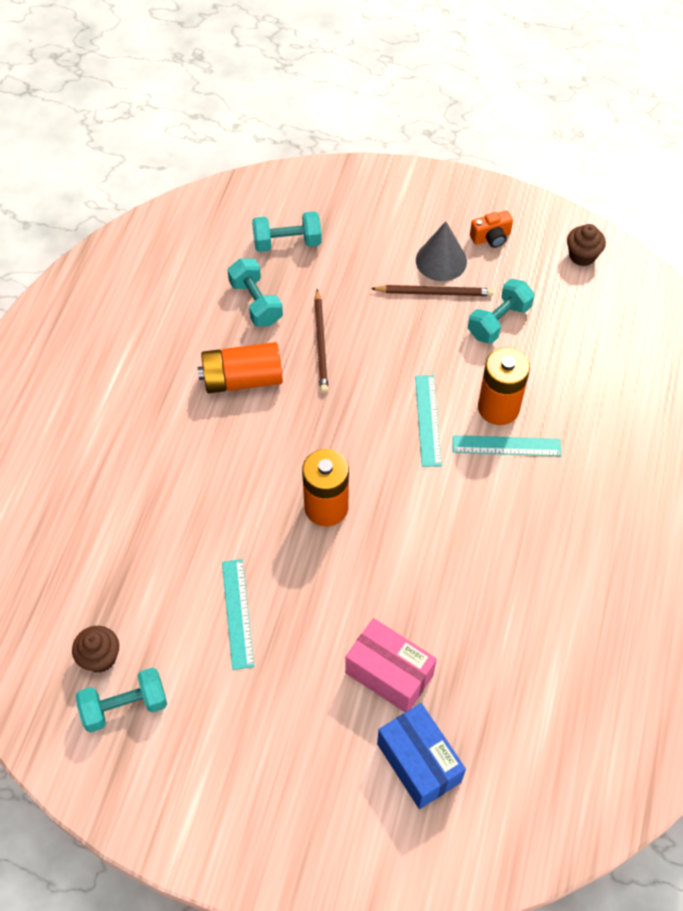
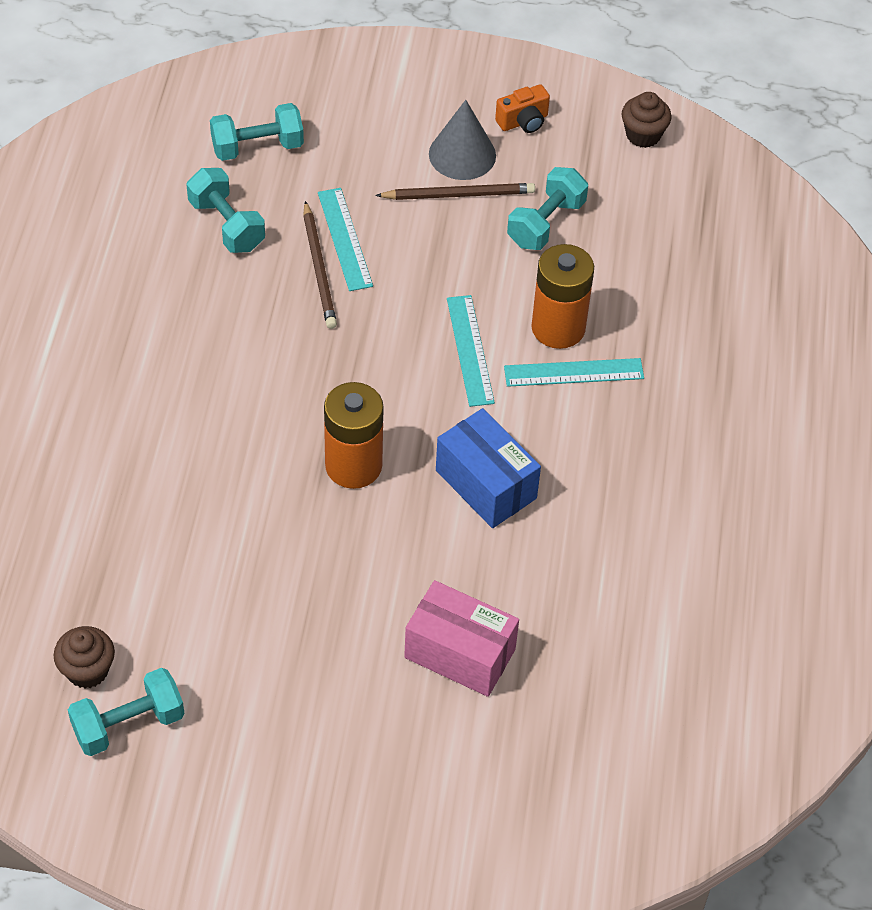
camera: 10 degrees left, 5 degrees down
(238, 613) = (257, 601): turquoise ruler -> turquoise ruler (345, 239)
(242, 379) = (222, 321): orange battery -> none
(418, 763) = (510, 751): blue box -> blue box (486, 484)

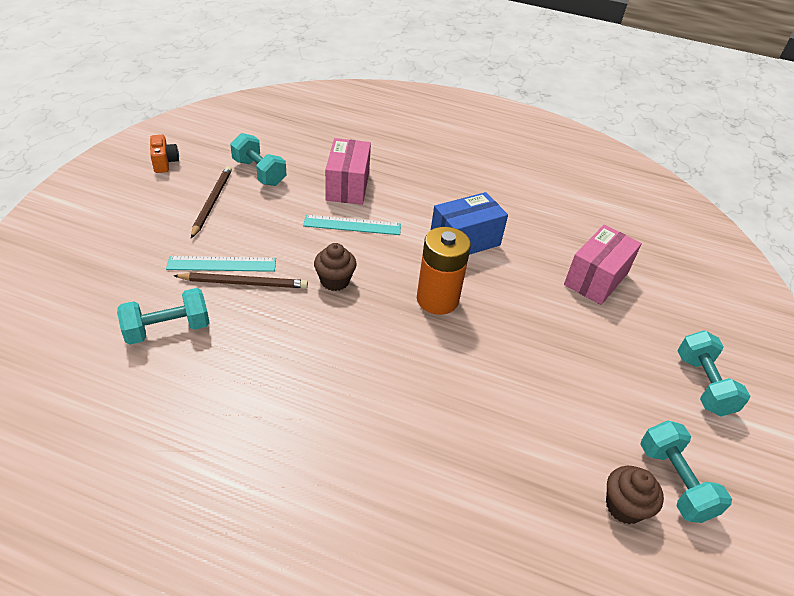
camera: 80 degrees left, 10 degrees down
(257, 147) = (92, 295): turquoise dumbbell -> turquoise dumbbell (703, 385)
(462, 154) = (176, 193): grey cone -> none
(558, 328) = (347, 186): orange battery -> pink box
(574, 373) = (385, 188): turquoise ruler -> none
(643, 135) = (209, 123): brown cupcake -> brown cupcake (335, 281)

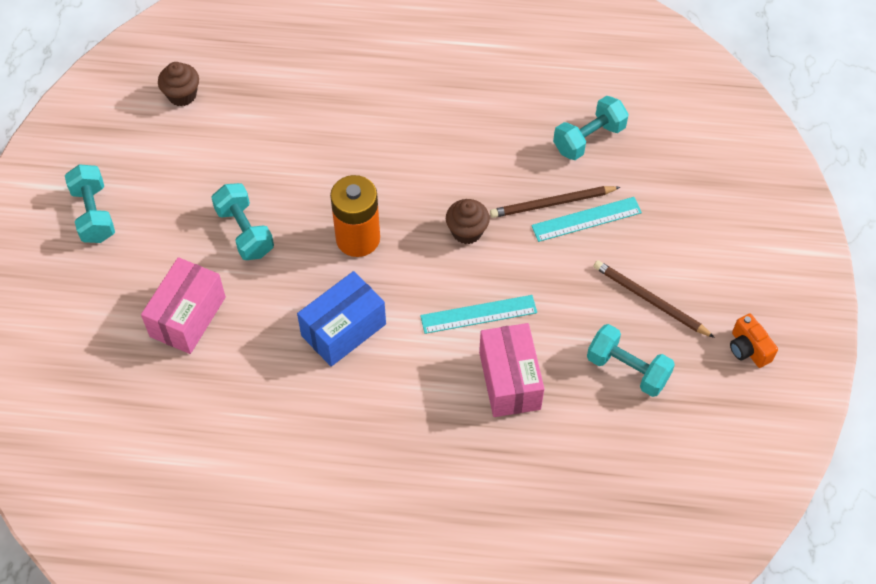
camera: 170 degrees right, 15 degrees up
(212, 202) = (650, 300): brown pencil -> brown pencil turned 135 degrees clockwise
(674, 482) = (139, 121): turquoise dumbbell -> turquoise dumbbell (245, 232)

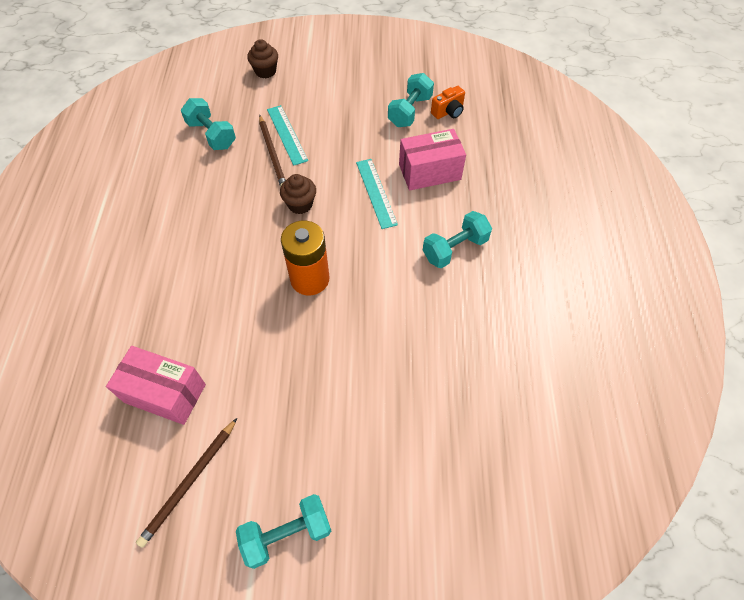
camera: 95 degrees left, 0 degrees up
(182, 95) = (126, 464): brown cupcake -> brown cupcake (265, 71)
(188, 317) = (404, 409): pink box -> pink box (165, 393)
(245, 232) = (305, 372): turquoise dumbbell -> turquoise dumbbell (455, 249)
(343, 330) = (401, 280): blue box -> none
(650, 300) = (354, 101): brown pencil -> brown pencil (189, 482)
(748, 349) = (385, 57): orange camera -> orange camera (448, 112)

